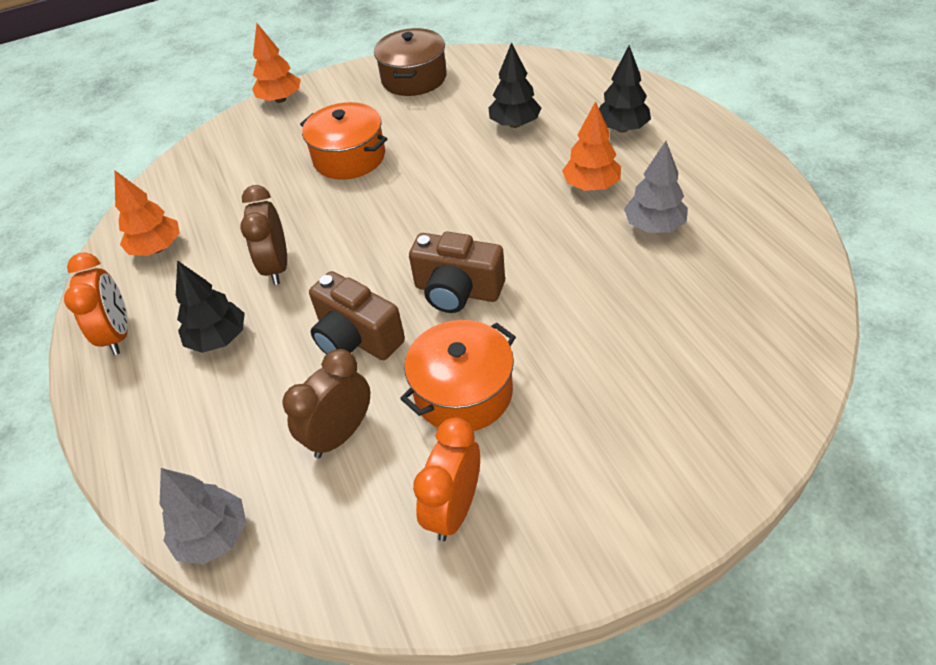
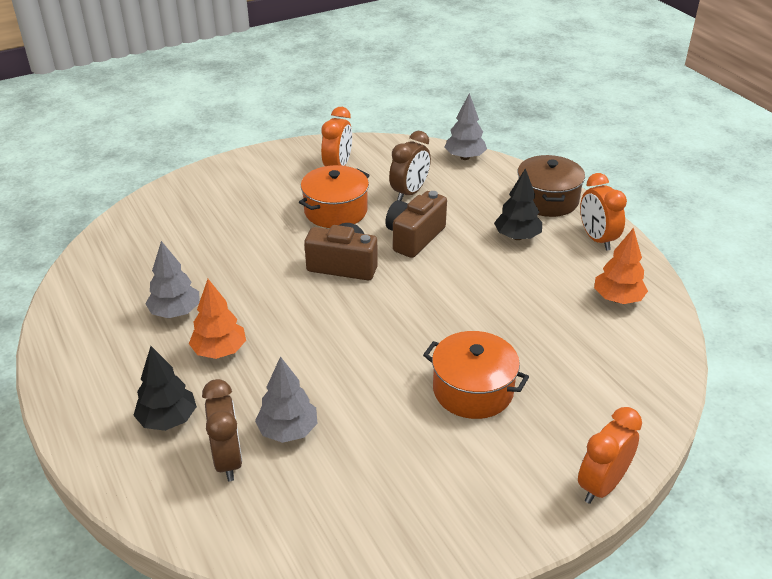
camera: 170 degrees right, 10 degrees down
(277, 267) = (498, 283): brown clock -> brown clock (228, 460)
(280, 99) = (601, 485): orange tree -> orange clock
(356, 338) = (414, 237): brown camera -> brown camera turned 90 degrees counterclockwise
(414, 78) = (424, 519): brown pot -> brown pot (547, 200)
(515, 124) = (288, 431): black tree -> grey tree

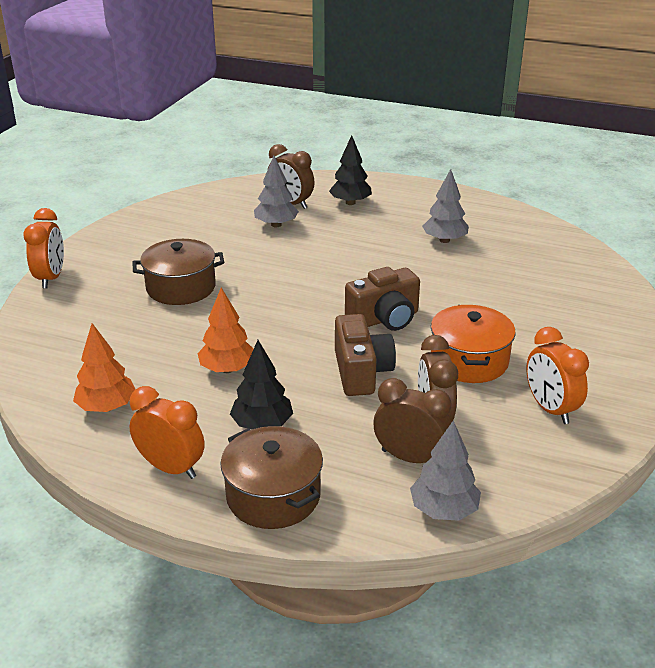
camera: 140 degrees right, 5 degrees down
(219, 351) = (378, 236): orange tree -> orange tree (227, 369)
(450, 182) = (410, 458): none -> brown clock
(473, 390) = (181, 287): orange pot -> brown pot

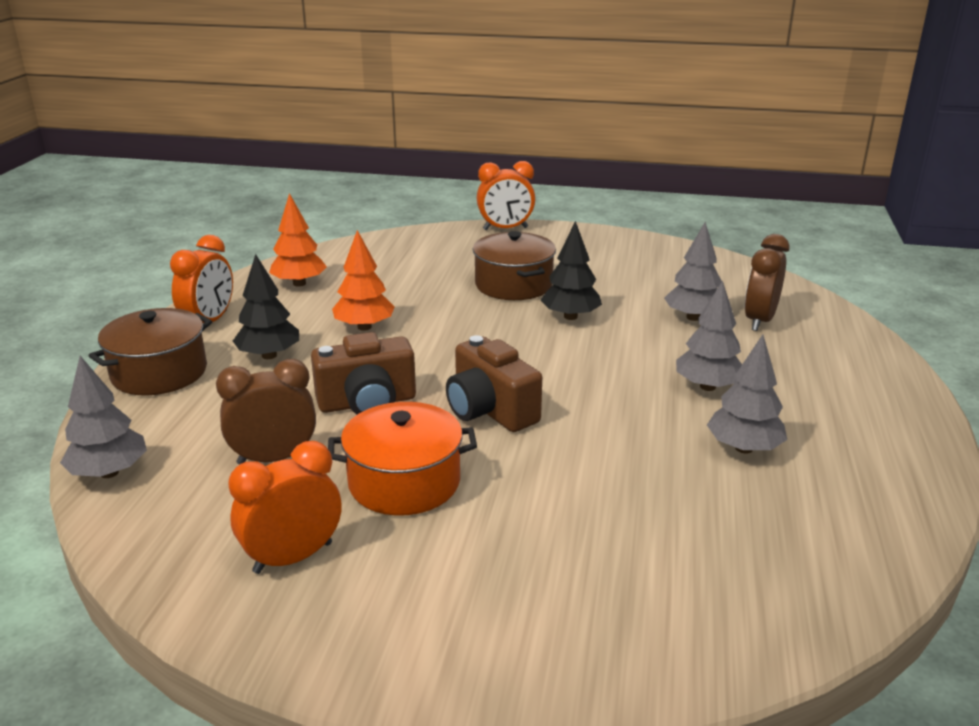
camera: 80 degrees right, 5 degrees down
(350, 203) = (803, 361): black tree -> black tree (570, 316)
(373, 237) = (708, 386): none -> grey tree
(410, 458) = (203, 446): brown clock -> none

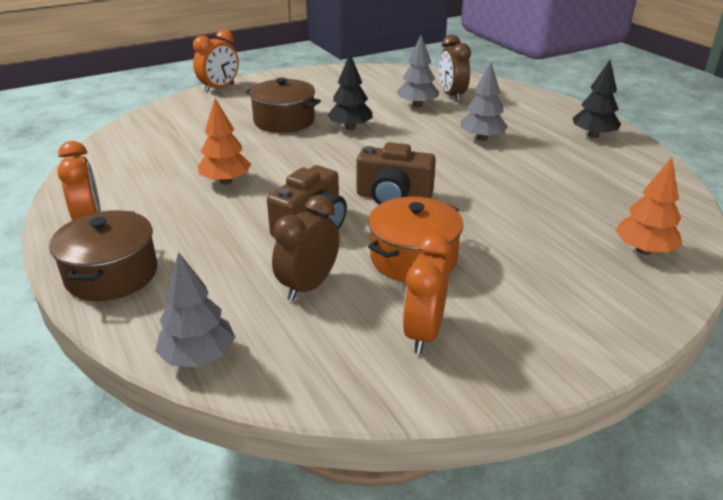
camera: 40 degrees left, 5 degrees up
(269, 355) = (185, 226): black tree -> black tree (593, 135)
(299, 283) = (121, 171): orange tree -> orange tree (644, 250)
(743, 448) = (545, 162): grey tree -> none

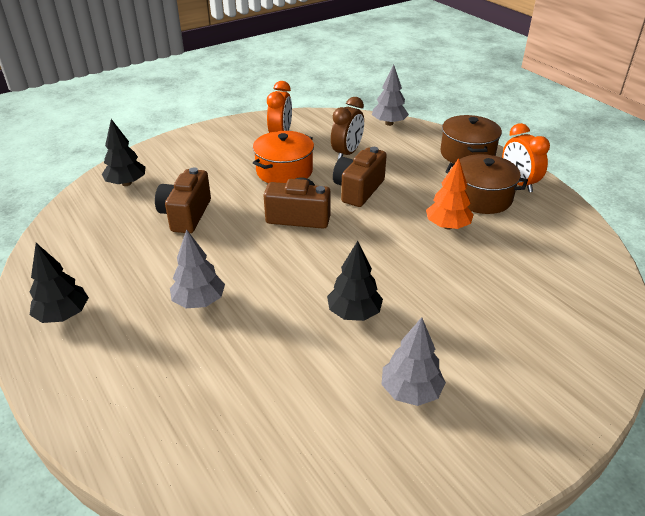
camera: 175 degrees right, 5 degrees up
(219, 88) = (585, 407): orange clock -> none
(284, 121) = (440, 322): brown pot -> brown pot (481, 197)
(417, 105) = (269, 374): grey tree -> grey tree (410, 391)
(452, 96) = (212, 408): brown clock -> none
(532, 205) = (186, 215): none -> brown camera
(644, 250) = (126, 183): orange tree -> black tree

